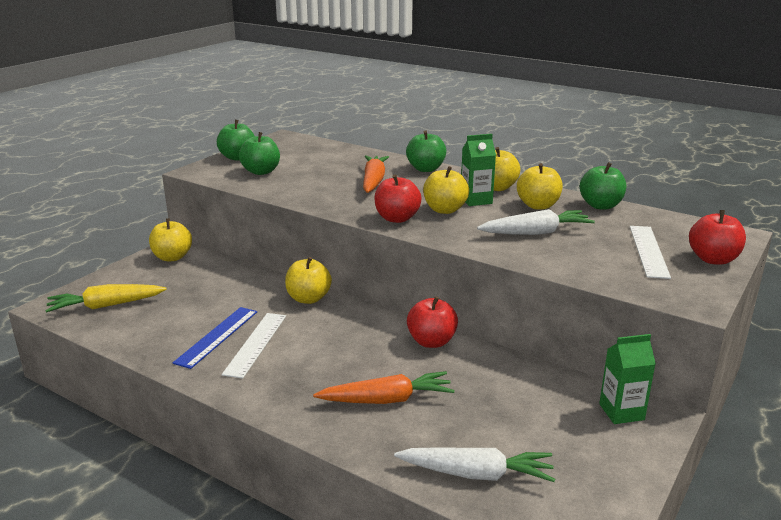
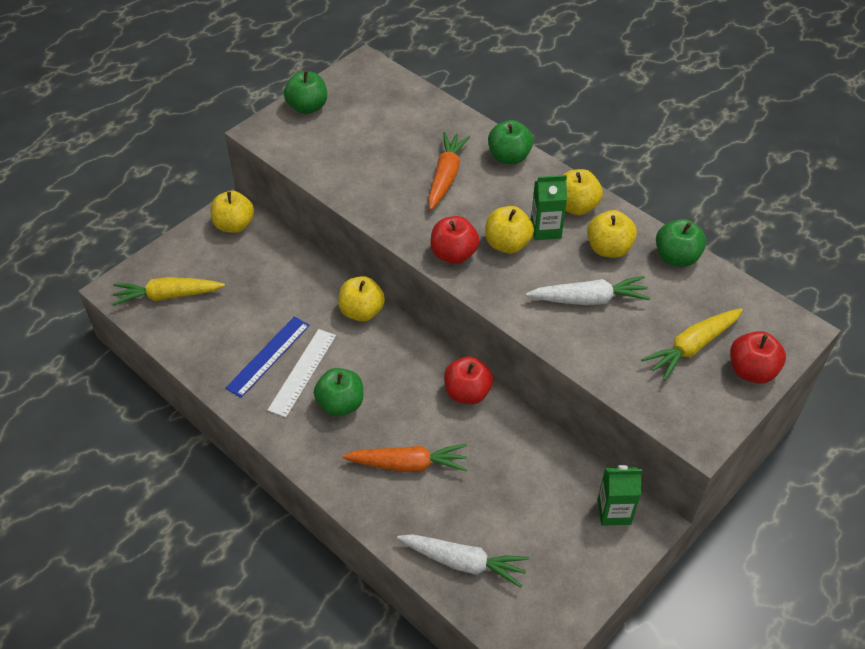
camera: 10 degrees right, 25 degrees up
(261, 172) = (329, 141): green apple -> green apple (340, 404)
(648, 251) = (692, 347): white ruler -> yellow carrot

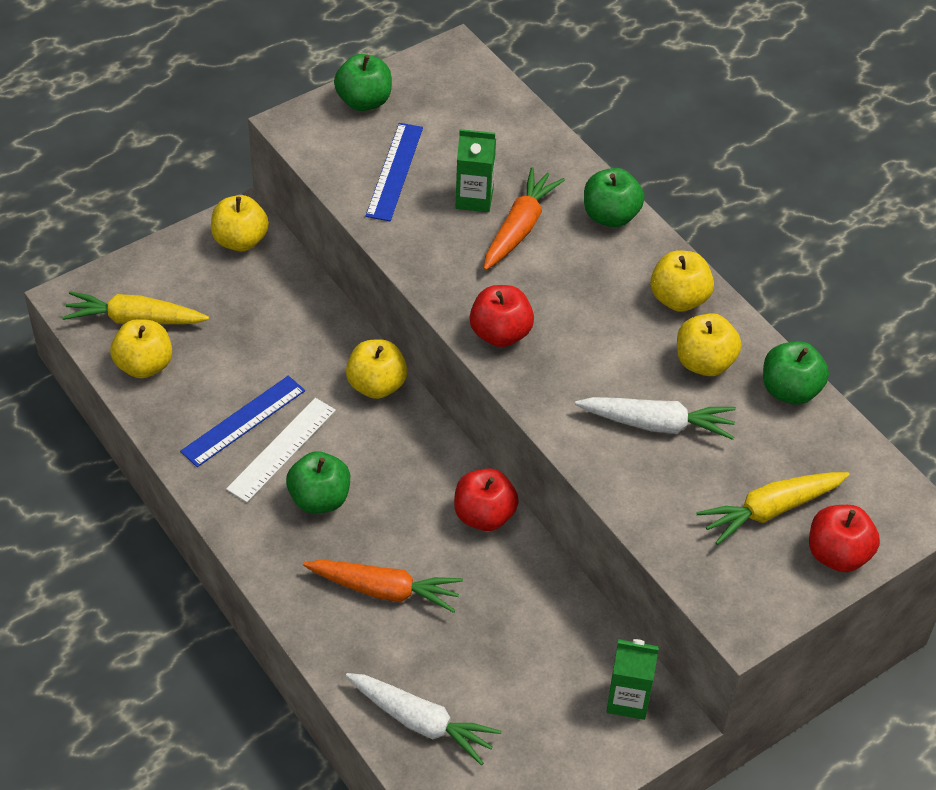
camera: 10 degrees right, 0 degrees up
(343, 152) = (394, 171): none -> blue ruler
(507, 244) = (573, 333): yellow apple -> yellow apple (144, 365)
(545, 229) = (629, 322): green carton -> green carton (474, 198)

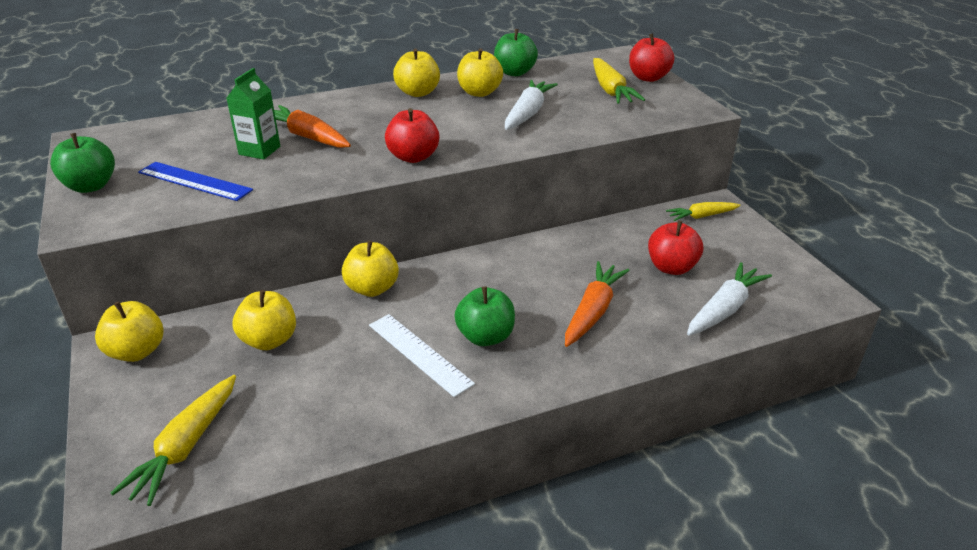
camera: 75 degrees left, 15 degrees down
(144, 365) = (258, 445): yellow apple -> yellow apple (269, 340)
(243, 421) = (373, 375): blue ruler -> none
(484, 515) = (529, 252): red apple -> red apple (671, 267)
(610, 216) = (323, 104): green apple -> none
(628, 699) = (701, 216): green carton -> yellow carrot

